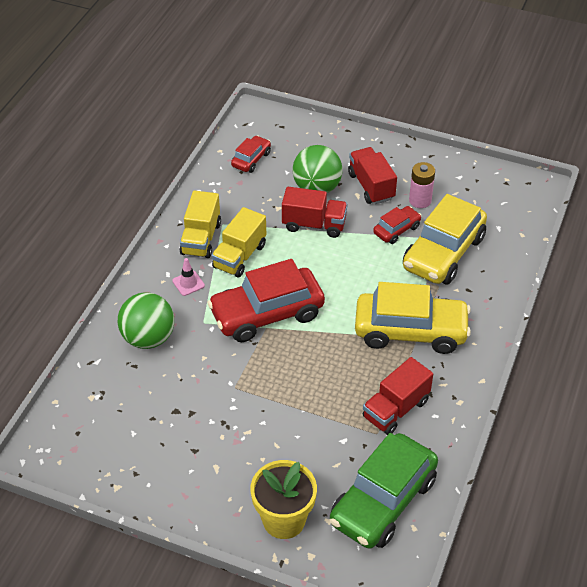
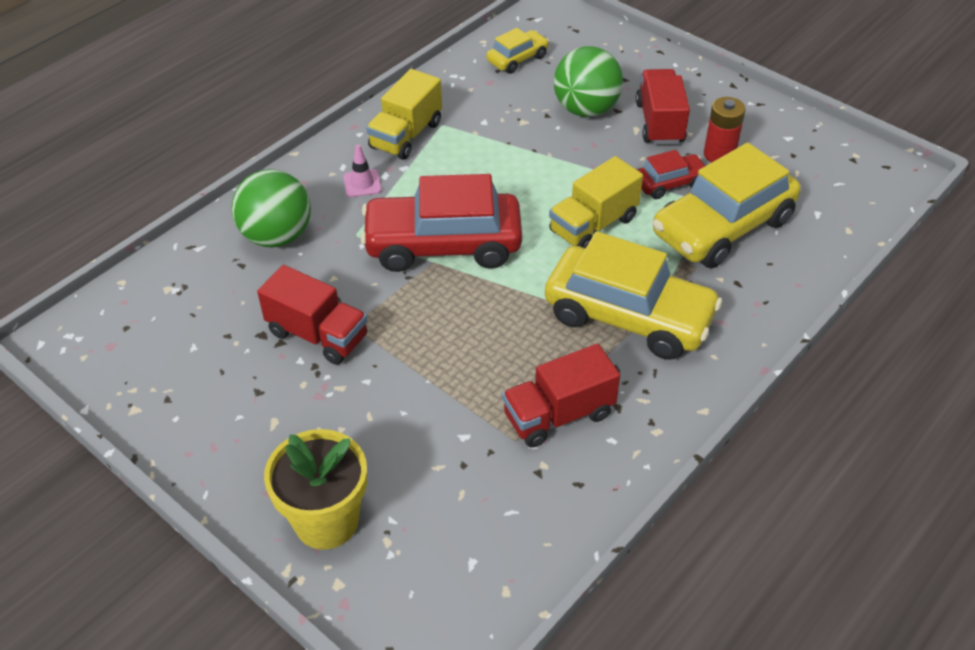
camera: 20 degrees right, 0 degrees up
(239, 256) = (444, 167): yellow truck -> yellow truck (593, 225)
(251, 159) = (517, 59): red car -> yellow car
(314, 224) = (560, 152): red truck -> red truck (318, 335)
(383, 501) = (479, 538): green car -> none
(420, 200) = (719, 154): pink battery -> red battery

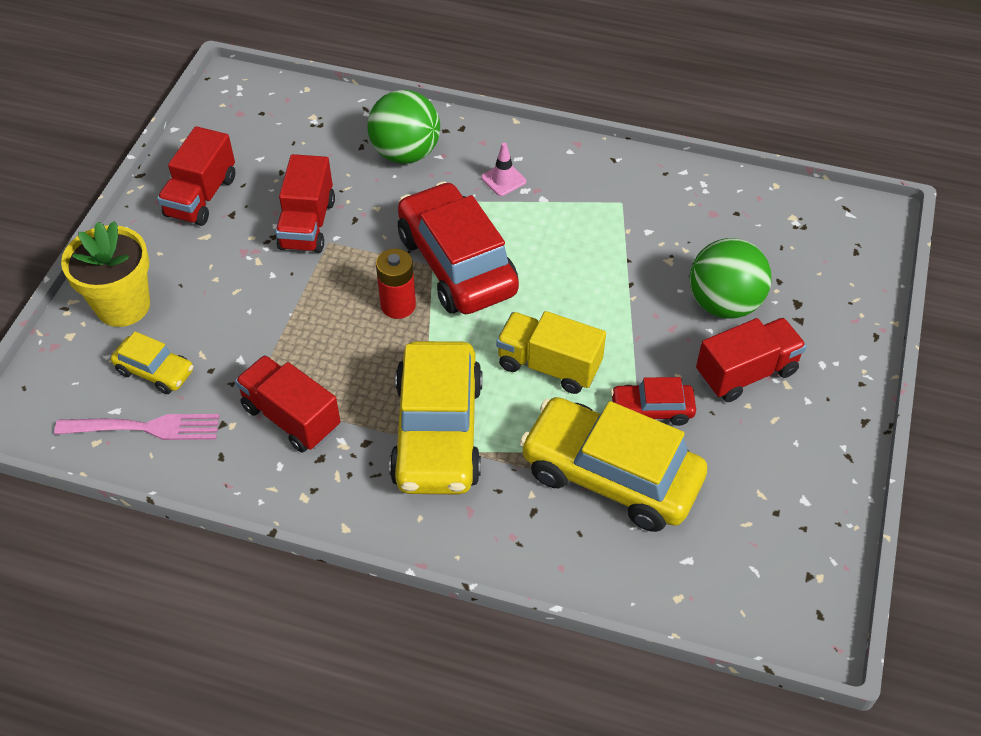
camera: 65 degrees right, 5 degrees up
(212, 411) = (201, 197): none -> red truck
(406, 135) = (588, 183): yellow truck -> none
(509, 540) = (145, 428): none -> pink fork
(517, 59) = (766, 221): yellow car -> yellow car (155, 371)
(669, 183) = (651, 410): red car -> red car turned 135 degrees clockwise
(719, 154) = (728, 441): red battery -> red battery (398, 305)

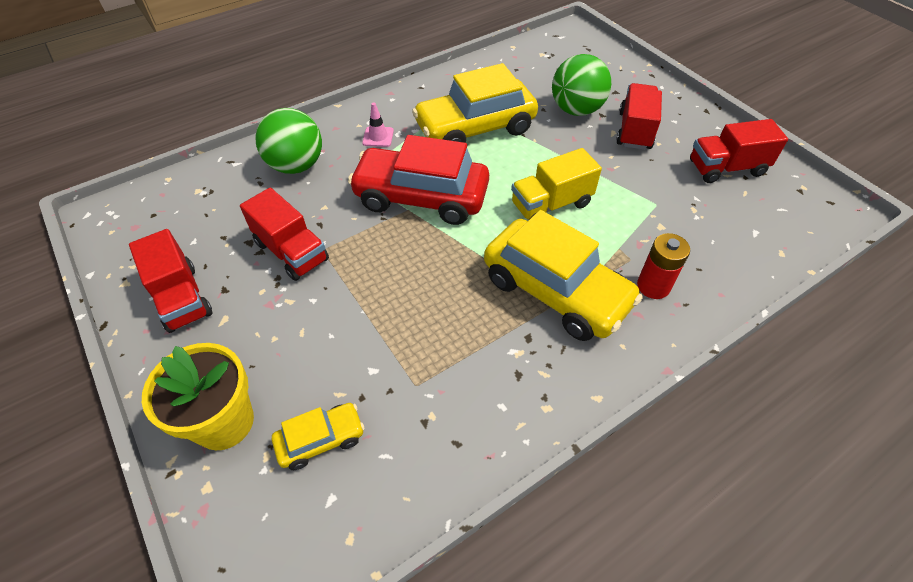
camera: 50 degrees left, 0 degrees up
(145, 428) = (373, 485): pink fork -> none
(291, 417) = (462, 370): red truck -> red truck (726, 168)
(398, 305) = (423, 246): red battery -> red battery (653, 286)
(610, 475) = (664, 228): yellow car -> yellow car (475, 128)
(651, 410) = (628, 181): red car -> none

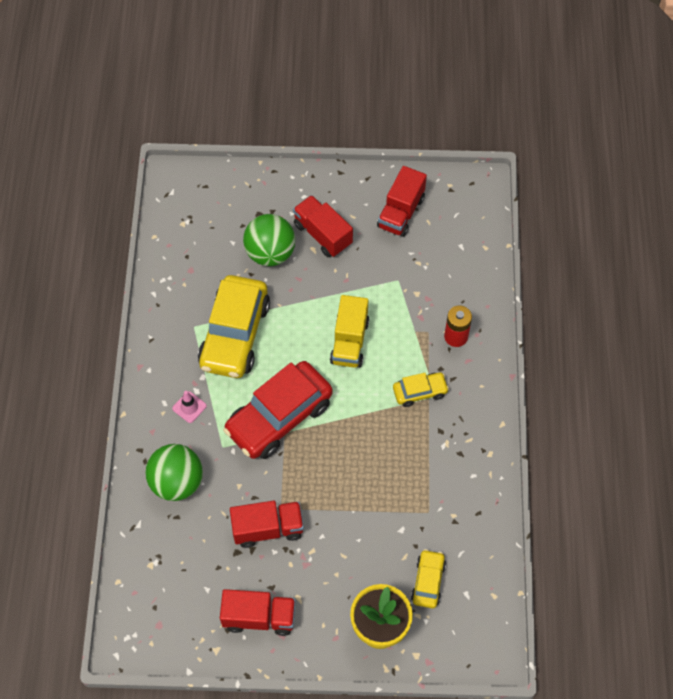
camera: 55 degrees left, 10 degrees up
(555, 291) = (420, 392): yellow car -> yellow car, size x0.49

